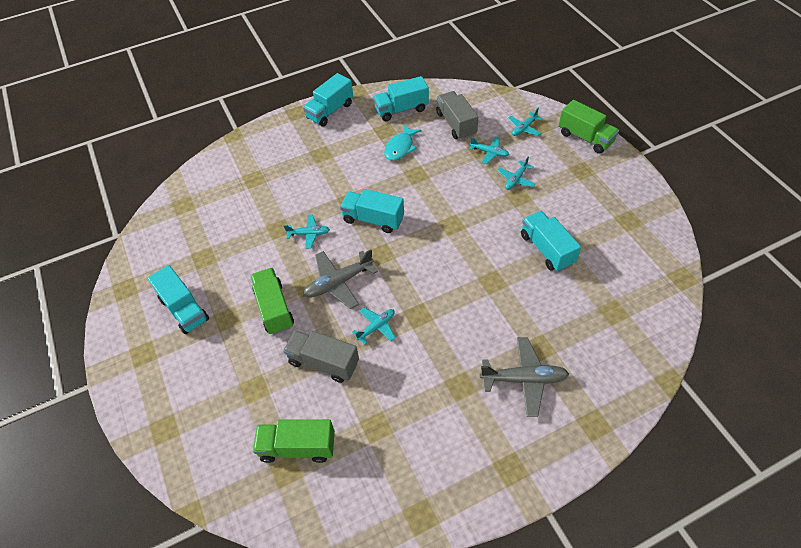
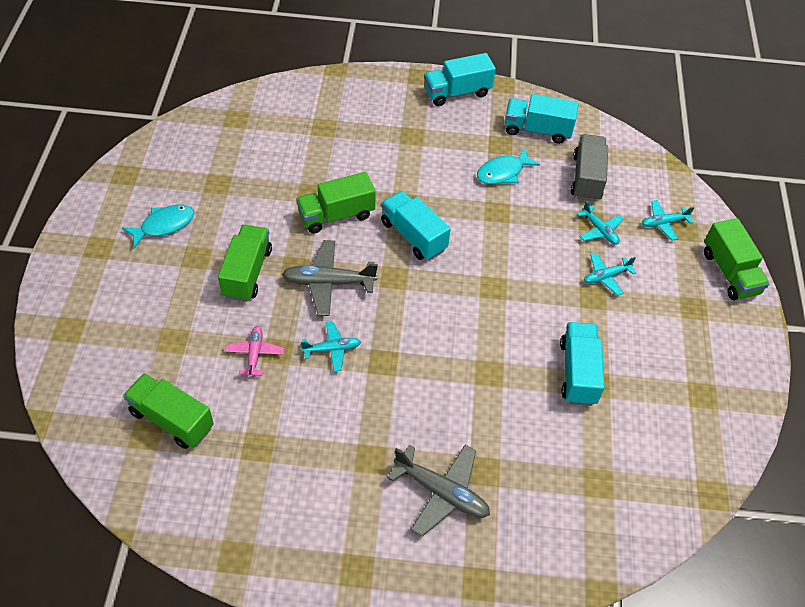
camera: 25 degrees right, 0 degrees up
(184, 309) = (164, 225): turquoise truck -> turquoise fish
(309, 234) = (336, 215): turquoise plane -> green truck
(323, 362) = (255, 354): grey truck -> pink plane

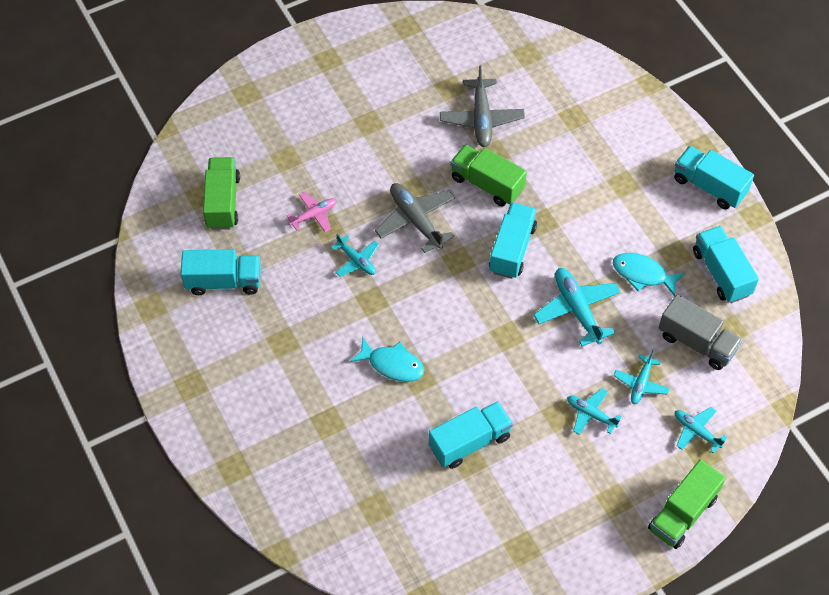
camera: 60 degrees right, 5 degrees up
(164, 225) = (380, 83): turquoise fish -> turquoise fish (392, 364)
(247, 273) = (381, 163): green truck -> none
(262, 471) = (224, 281): none -> turquoise truck
(441, 492) = (288, 403): grey plane -> grey plane (481, 119)
(503, 229) = (577, 309): none -> turquoise plane
(587, 178) = (696, 342): grey truck -> grey truck turned 60 degrees clockwise

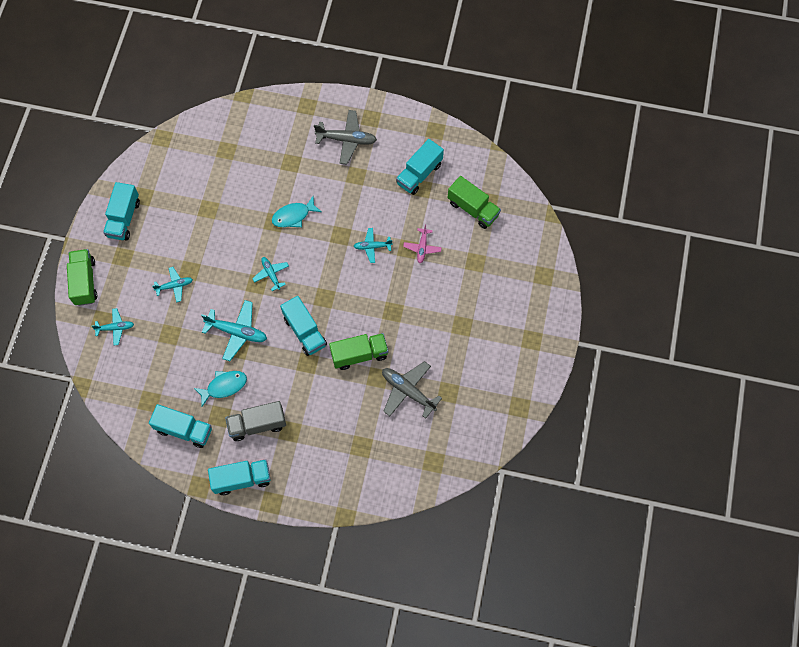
camera: 130 degrees right, 10 degrees up
(416, 220) = (370, 297): grey plane -> grey plane (347, 140)
(470, 442) = (217, 217): turquoise truck -> turquoise truck (124, 218)
(641, 383) = (166, 325): turquoise plane -> turquoise plane (271, 274)
(696, 342) = (159, 375): grey truck -> grey truck (257, 424)

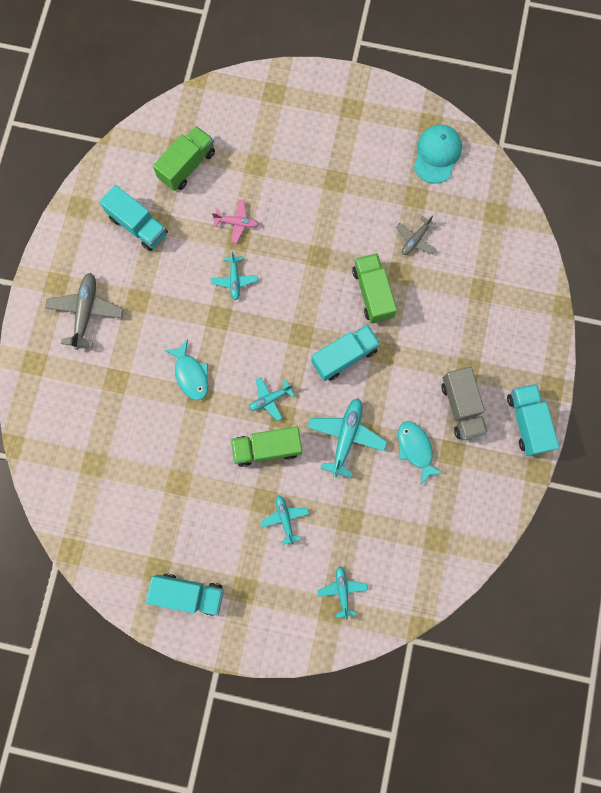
camera: 90 degrees left, 10 degrees up
(85, 282) = (279, 637): green truck -> green truck (267, 448)
(184, 430) = (471, 493): turquoise truck -> none
(408, 391) = (415, 239): grey plane -> grey plane, size x0.60
(489, 412) = (437, 155): none -> turquoise cap

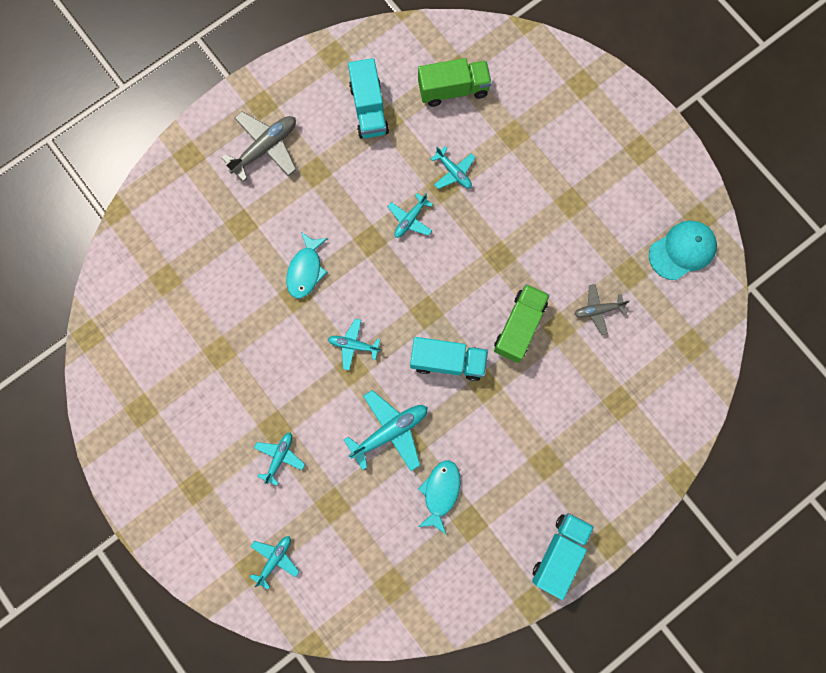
camera: 40 degrees right, 0 degrees up
(189, 593) = (150, 451): turquoise truck -> none
(237, 223) = (453, 172): pink plane -> turquoise plane
(267, 448) = (316, 385): green truck -> none
(461, 407) = (511, 490): grey truck -> none

